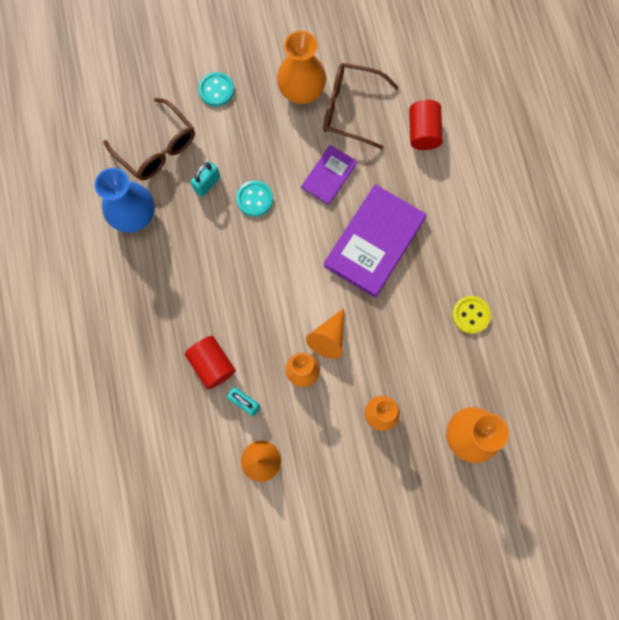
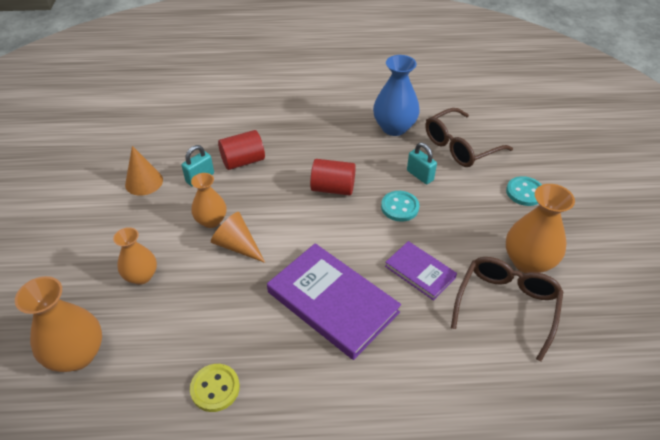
camera: 100 degrees right, 30 degrees down
(423, 132) = (474, 381): red cylinder -> red cylinder (333, 188)

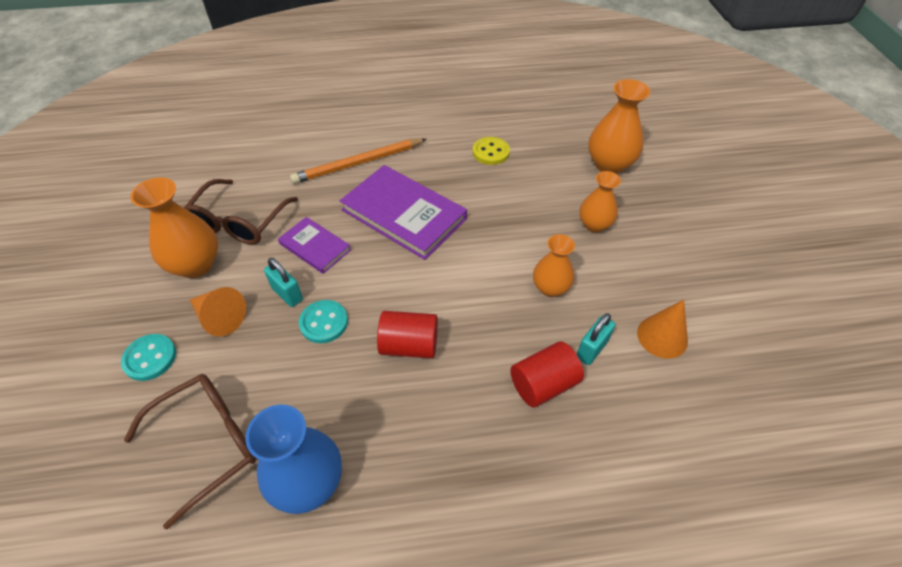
camera: 175 degrees right, 5 degrees up
(237, 245) = (510, 261): orange cone -> orange cone (220, 317)
(387, 381) = (358, 163): none -> orange pencil
(420, 175) = (286, 377): turquoise padlock -> turquoise padlock (287, 294)

